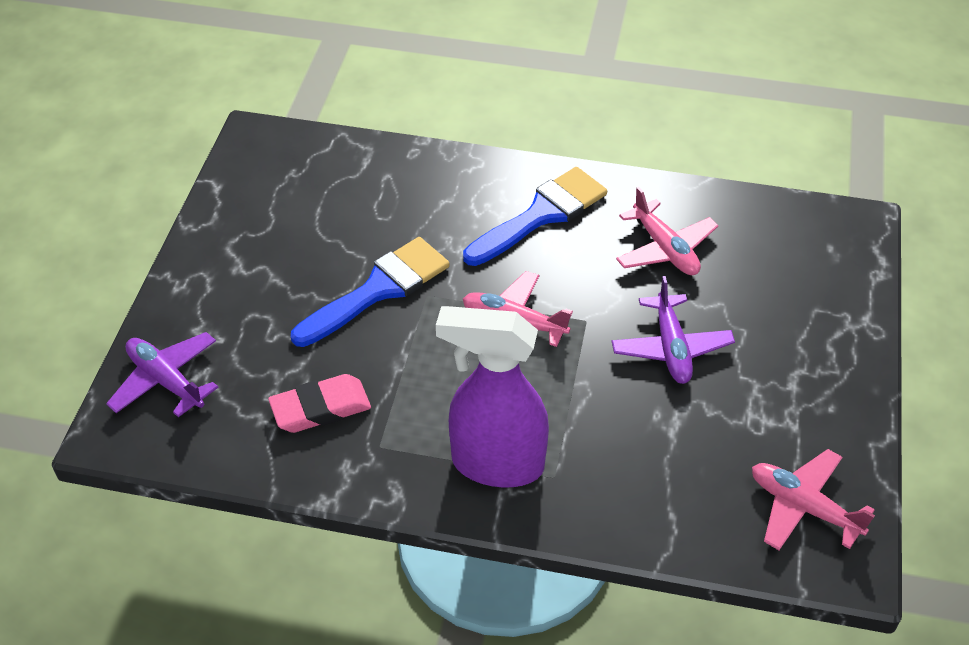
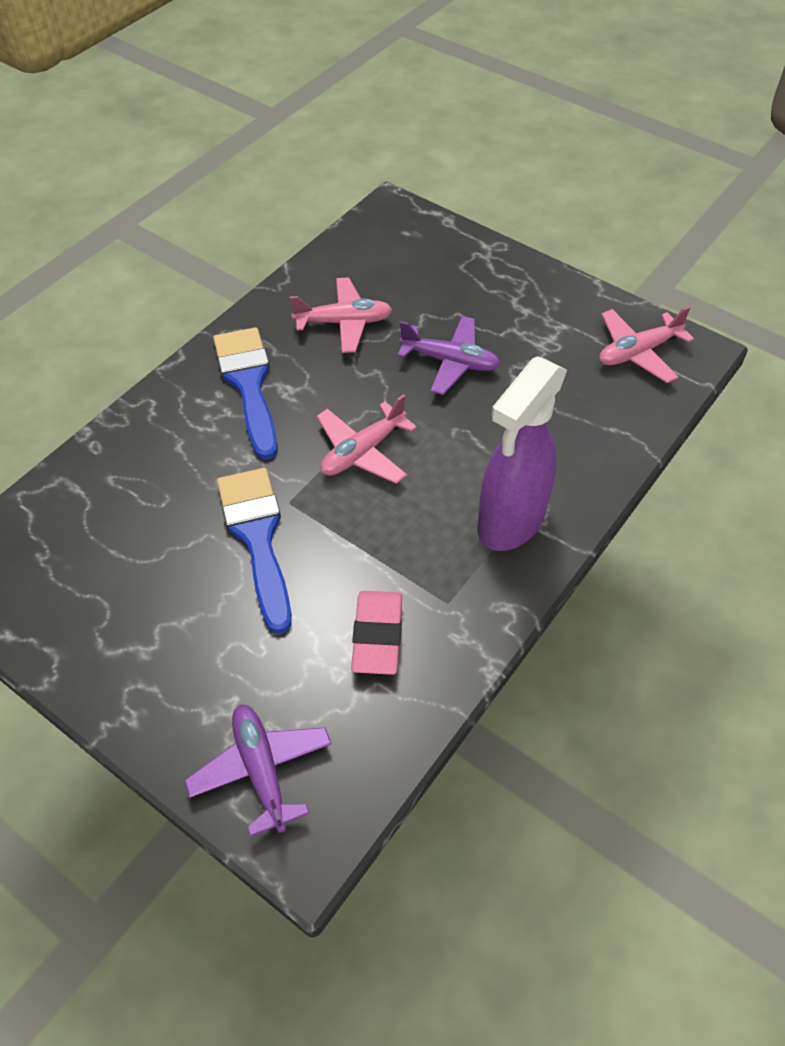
camera: 65 degrees left, 5 degrees up
(166, 381) = (261, 770): purple plane -> purple plane turned 90 degrees clockwise

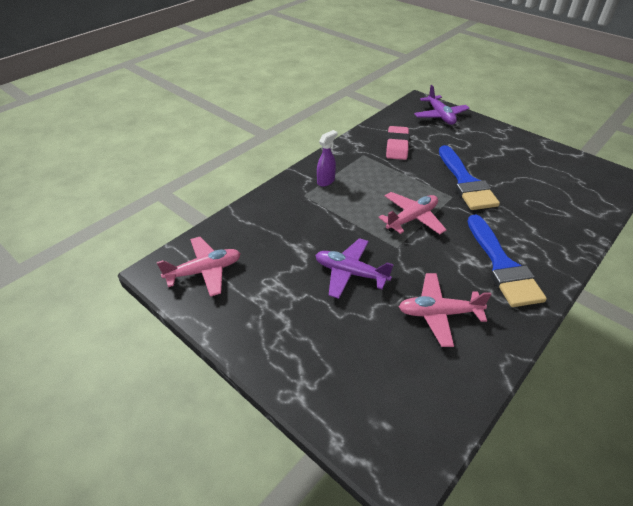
camera: 175 degrees left, 10 degrees down
(510, 522) = (326, 181): purple spray bottle -> purple spray bottle, size x0.45

